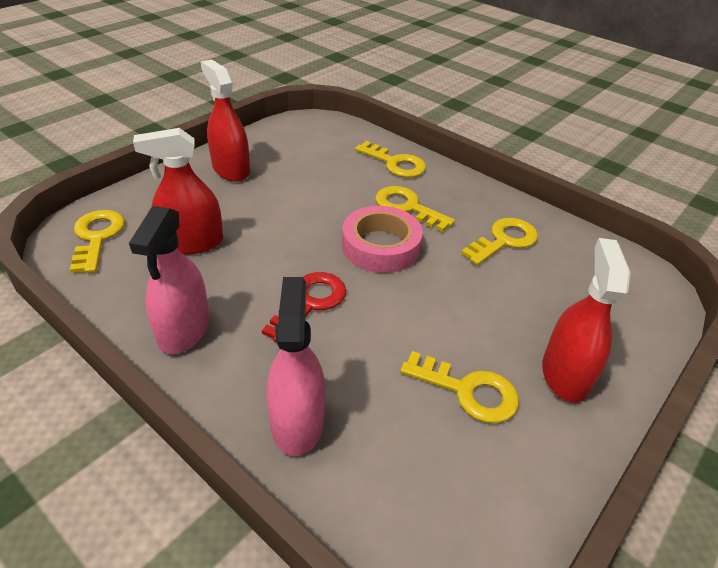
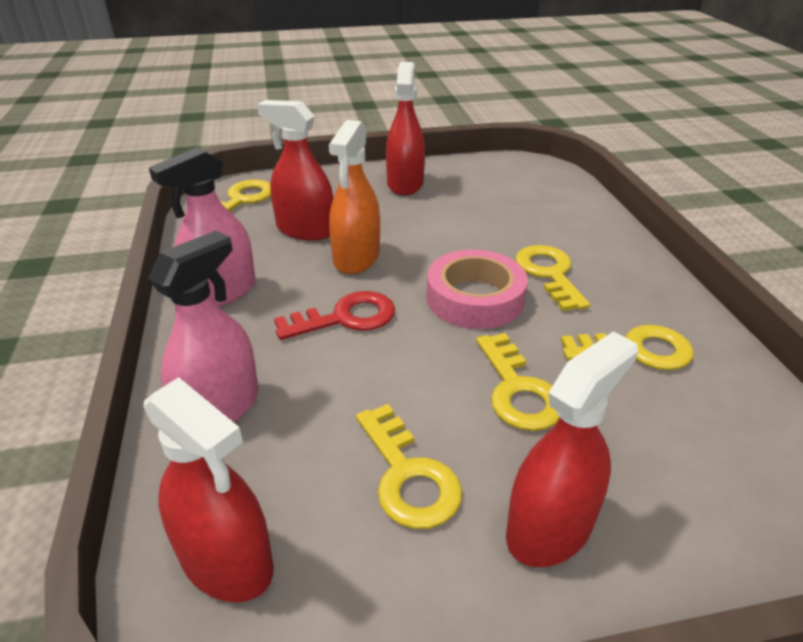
camera: 40 degrees right, 5 degrees down
(263, 250) = (356, 257): none -> orange spray bottle
(395, 163) = (584, 229): yellow key -> yellow key (518, 390)
(425, 516) = (226, 560): none -> red spray bottle

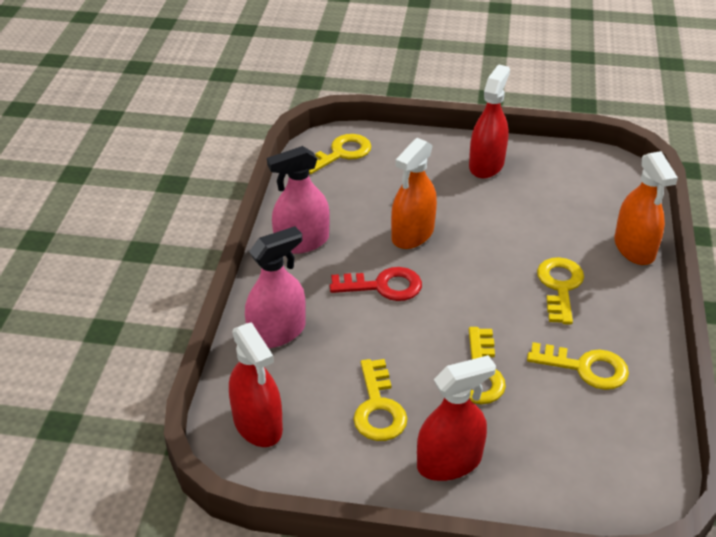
camera: 20 degrees right, 5 degrees up
(305, 230) = (382, 197): red spray bottle -> none
(475, 298) = (487, 293): pink tape -> none
(598, 224) = (634, 248): none -> orange spray bottle

